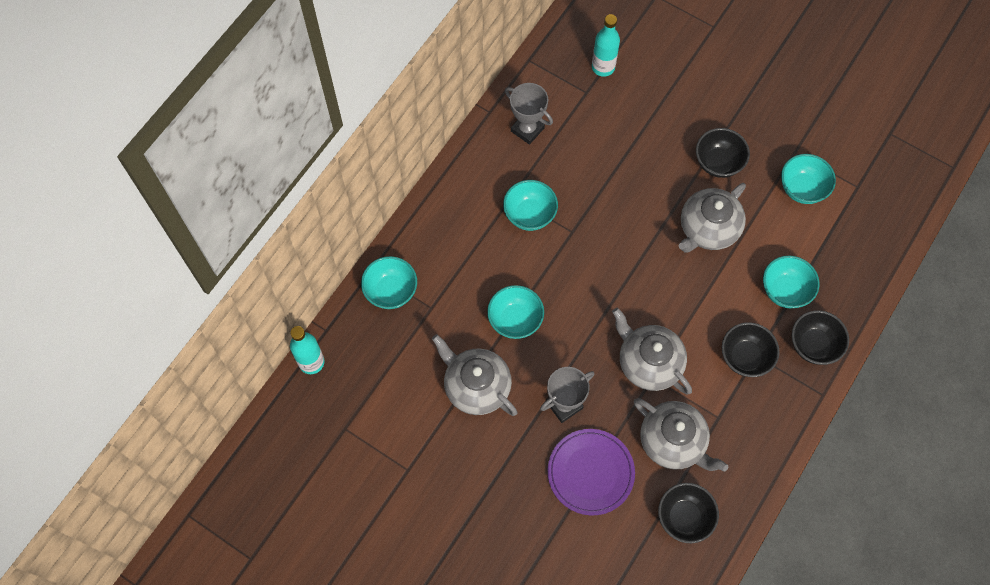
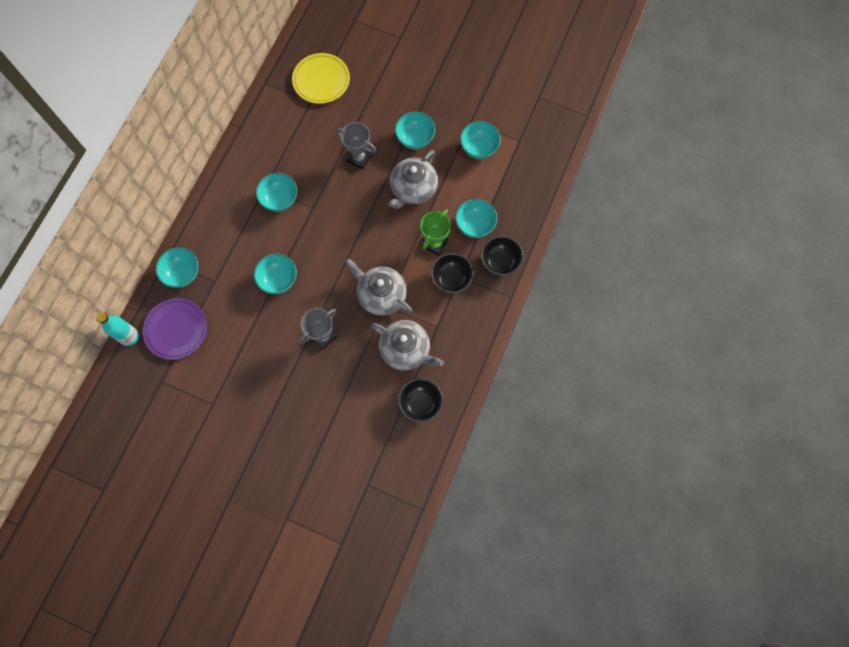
camera: 10 degrees left, 5 degrees up
(476, 386) = (255, 334): grey teapot -> none
(527, 129) = (270, 136): grey trophy -> grey trophy (359, 158)
(590, 472) = (348, 383): purple plate -> purple plate (176, 329)
(603, 67) = (321, 80): turquoise bottle -> yellow plate
(718, 163) = (415, 138): black bowl -> turquoise bowl
(728, 306) = (434, 244): none -> green trophy

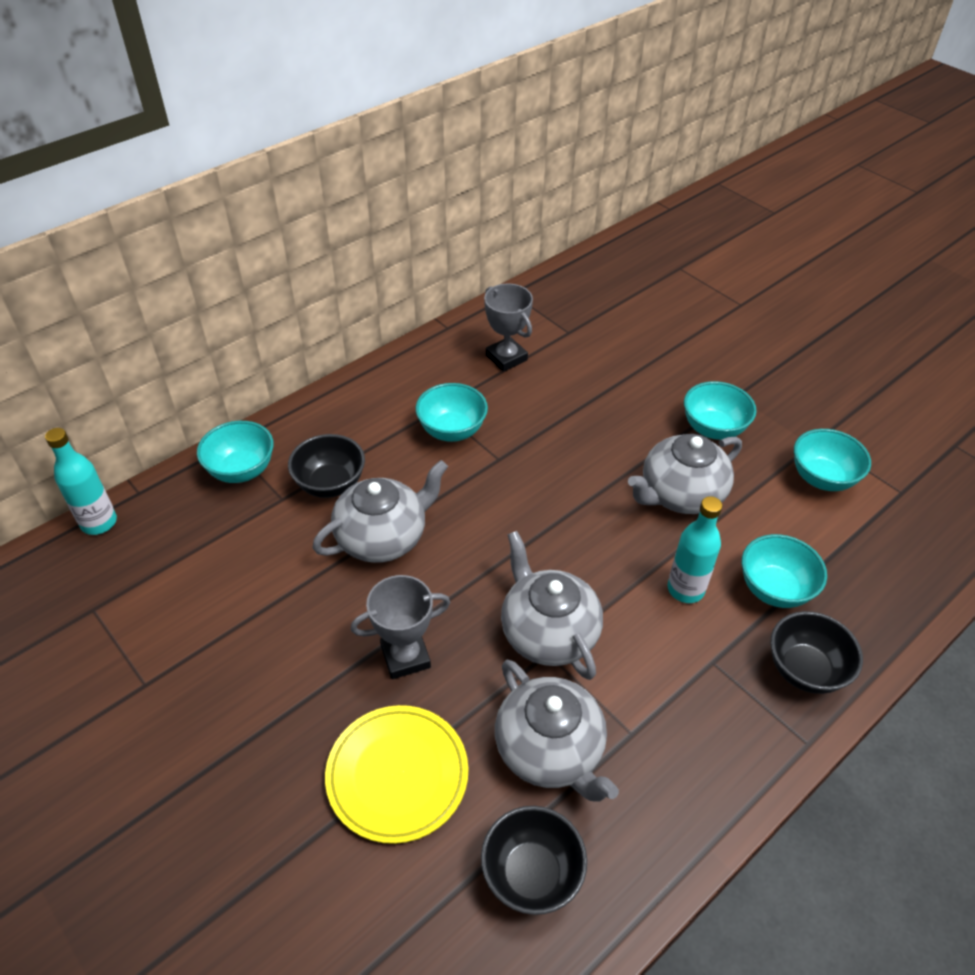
camera: 25 degrees right, 25 degrees down
(176, 329) = (175, 542): purple plate -> none
(278, 280) = (383, 537): turquoise bowl -> grey teapot
(321, 80) = (596, 314): yellow plate -> yellow plate (397, 775)
(359, 158) = (607, 422): grey trophy -> grey trophy (506, 358)
(434, 244) = (685, 589): green trophy -> turquoise bottle
(451, 279) = (694, 660): black bowl -> black bowl (330, 484)

